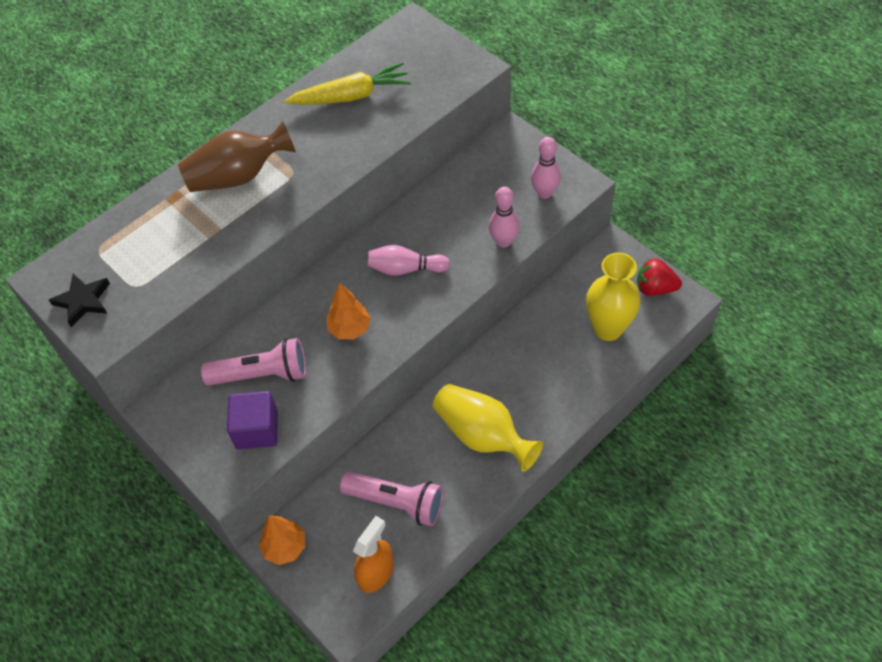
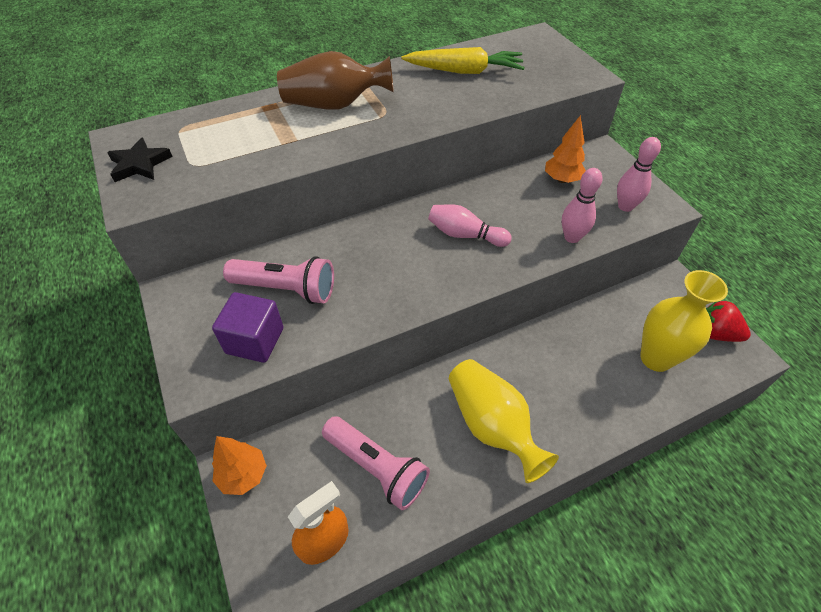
camera: 15 degrees right, 5 degrees down
(349, 329) = (389, 272): orange tree -> orange tree (562, 179)

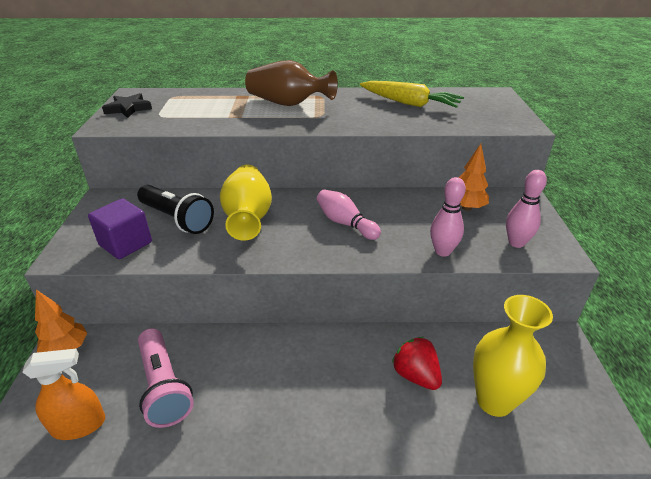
camera: 25 degrees right, 15 degrees down
(286, 289) = (177, 219): pink flashlight -> black flashlight
(492, 426) = (285, 395): yellow vase -> yellow vase (248, 217)
(715, 333) = (581, 403): red strawberry -> red strawberry (416, 375)

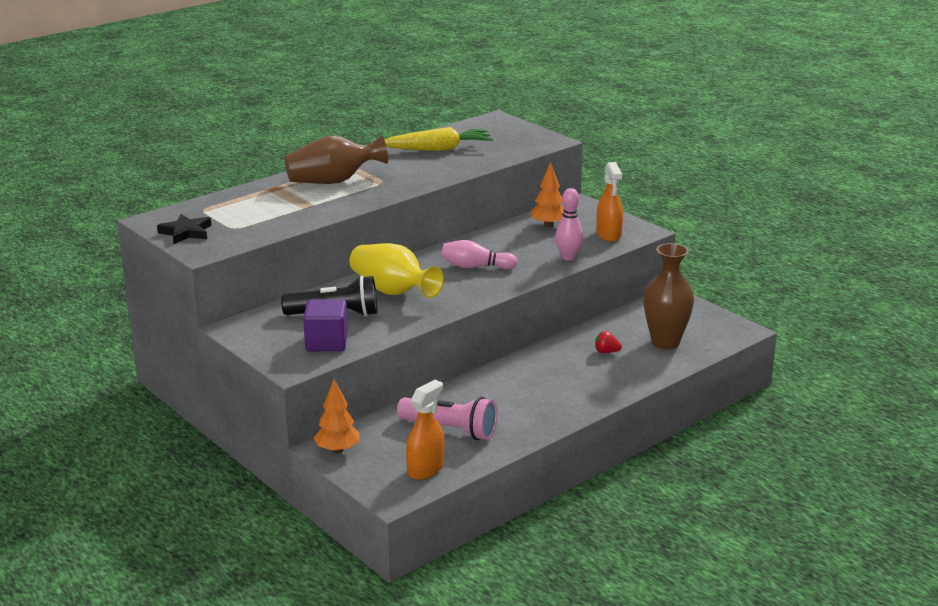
camera: 40 degrees left, 10 degrees down
(416, 375) = (606, 352): red strawberry -> red strawberry, size x0.61
(494, 401) = (665, 342): yellow vase -> brown vase
(516, 243) = (608, 235): pink bowling pin -> orange spray bottle

